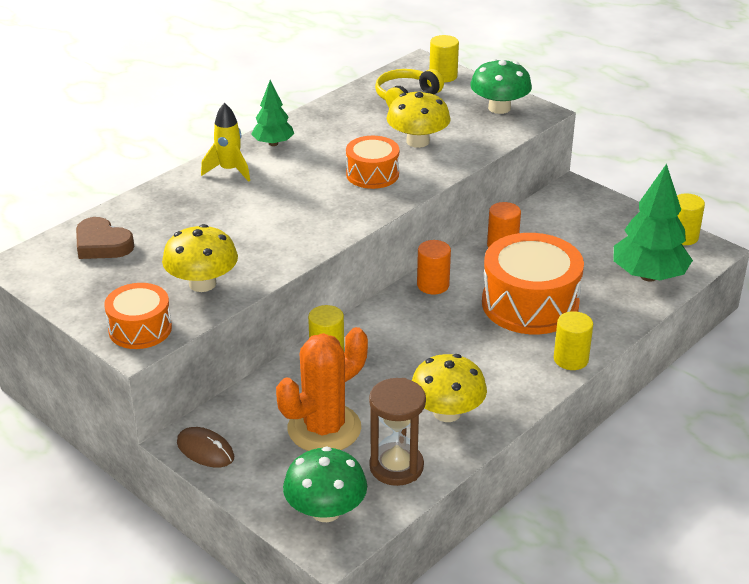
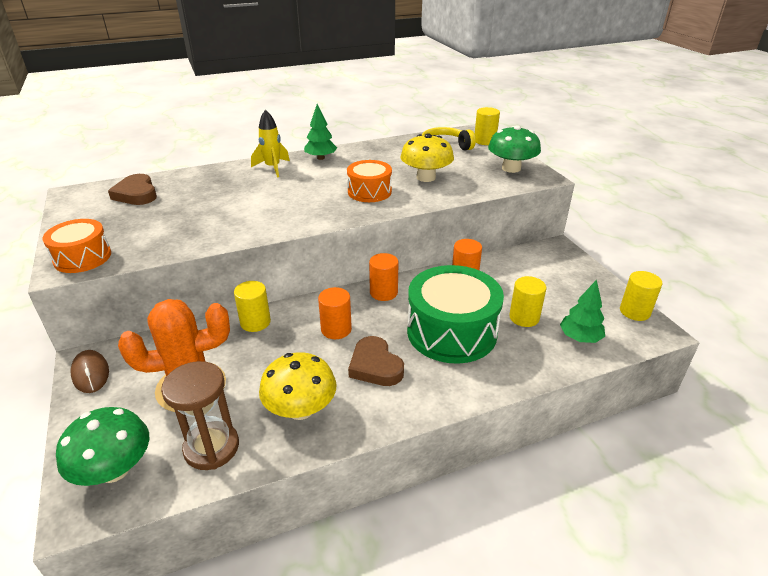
camera: 25 degrees right, 0 degrees up
(202, 283) = (164, 237): yellow mushroom -> none
(416, 335) = (336, 329): none -> orange cylinder
(483, 356) = (375, 366): none -> brown heart
(530, 304) = (451, 331): orange drum -> green drum
(571, 359) = (451, 395): yellow cylinder -> yellow cylinder (524, 317)
(648, 276) = (580, 338): green tree -> green tree, size x0.57

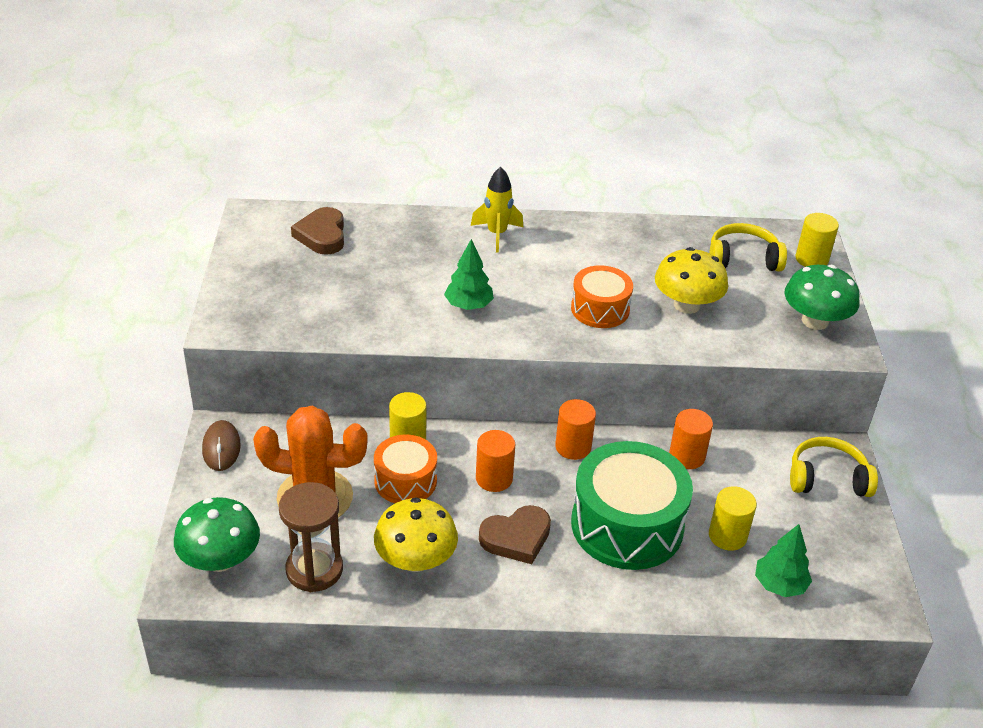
camera: 20 degrees right, 5 degrees up
(82, 257) = (243, 317): orange drum -> orange drum (405, 481)
(321, 158) = (565, 232): green tree -> green tree (468, 305)
(375, 366) = (516, 538): brown heart -> brown heart turned 105 degrees counterclockwise
(560, 265) = (827, 478): none -> yellow headphones
(634, 312) = (878, 575): yellow cylinder -> none

